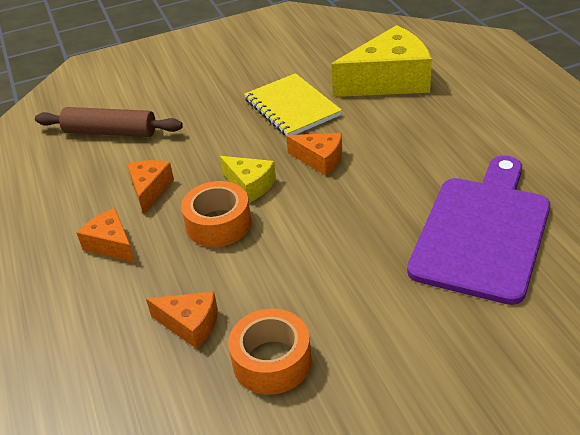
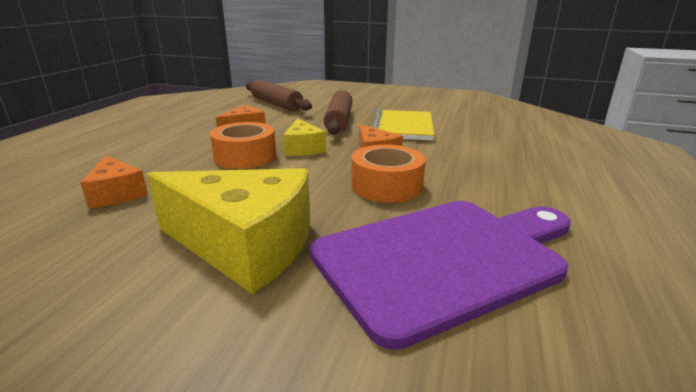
camera: 35 degrees right, 15 degrees down
(111, 244) = (174, 141): orange cheese -> none
(220, 127) = (339, 120): none -> brown rolling pin
(272, 361) = (101, 244): orange tape -> orange tape (386, 186)
(389, 81) = (504, 138): yellow cheese -> yellow cheese (245, 246)

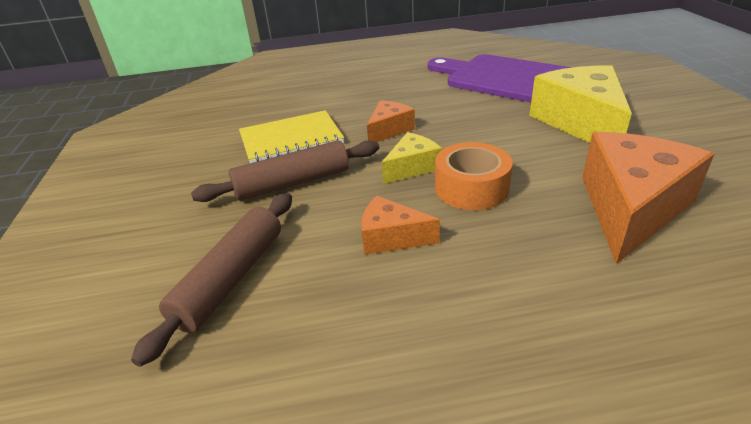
camera: 115 degrees left, 10 degrees up
(116, 194) = (631, 208): orange cheese -> orange cheese, size x1.92
(386, 186) = (445, 110): orange tape -> none

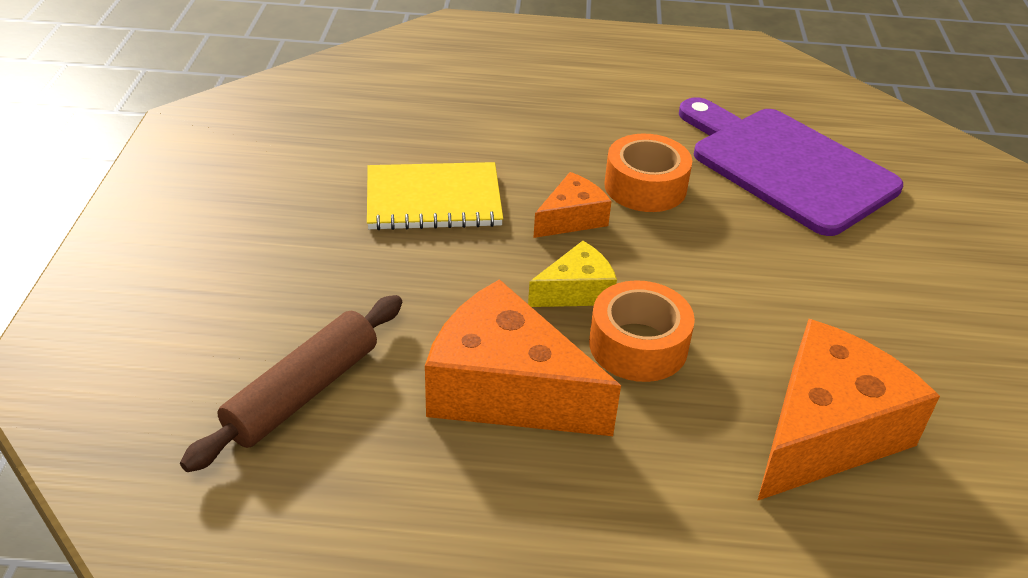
camera: 10 degrees right, 5 degrees up
(293, 183) = (413, 274): brown rolling pin -> none
(391, 237) = (506, 389): orange cheese -> orange cheese, size x1.92
(427, 105) = (645, 186): none -> orange tape
(581, 122) = (847, 278): yellow cheese -> none

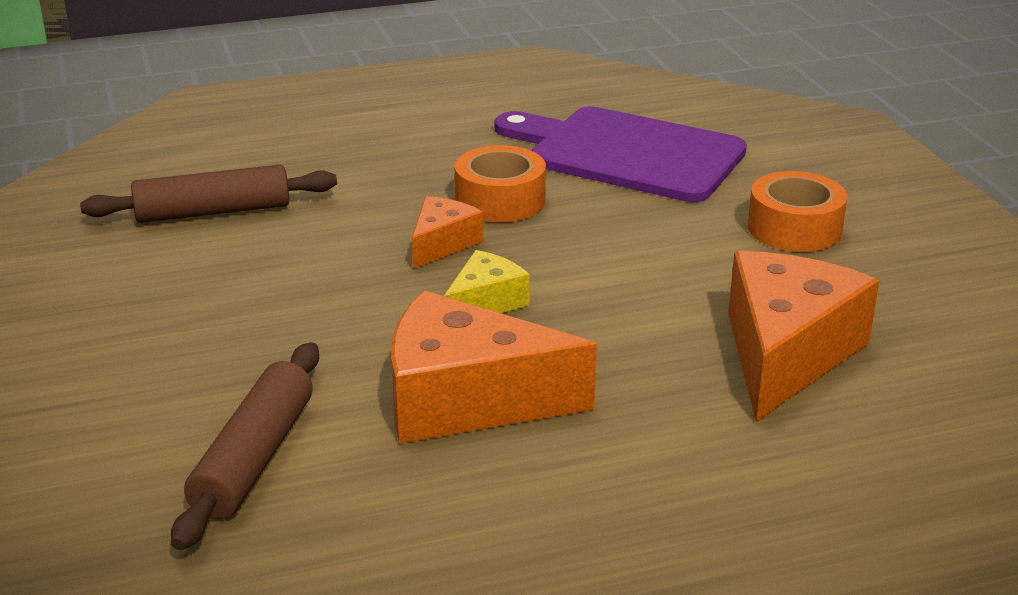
camera: 20 degrees left, 10 degrees down
(403, 136) = (213, 212): none -> brown rolling pin
(433, 199) = (285, 260): yellow notebook -> none
(638, 345) = (573, 331): orange tape -> orange tape (794, 228)

